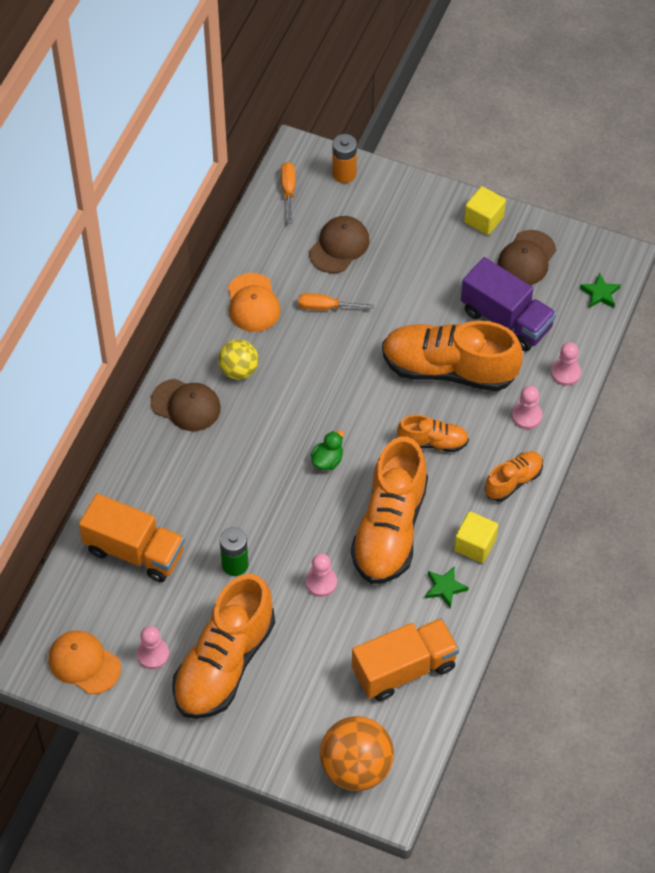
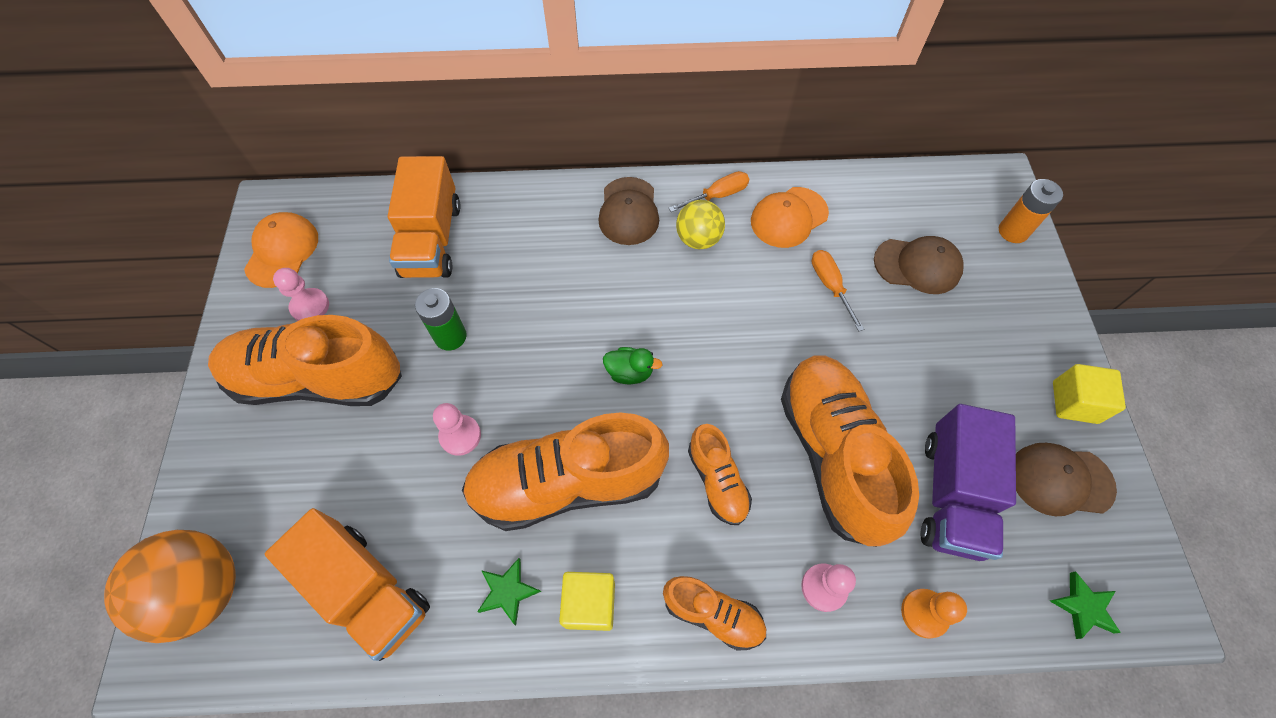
camera: 65 degrees right, 5 degrees up
(288, 191) = (949, 191): orange screwdriver -> orange screwdriver (717, 195)
(565, 373) = (924, 613): pink pawn -> orange pawn

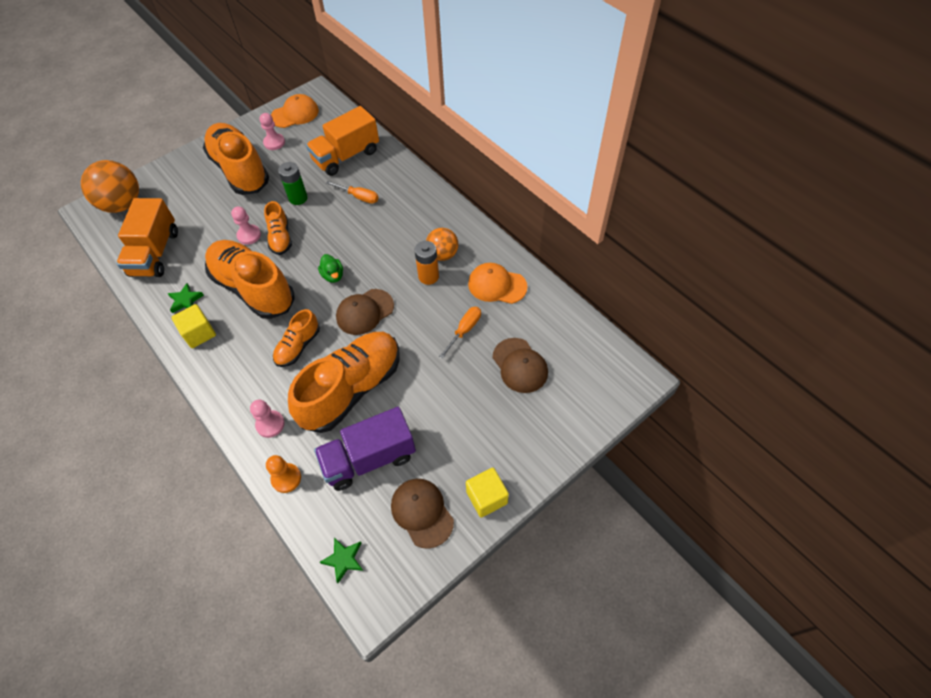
camera: 55 degrees right, 5 degrees down
(628, 211) = (434, 216): brown cap -> brown cap (365, 312)
(698, 239) = (443, 254): yellow ball -> orange ball
(713, 614) = (225, 384): orange shoe -> orange shoe (280, 238)
(717, 195) = (481, 245): orange screwdriver -> orange screwdriver (359, 197)
(1013, 231) = (598, 404): orange battery -> orange battery (428, 276)

